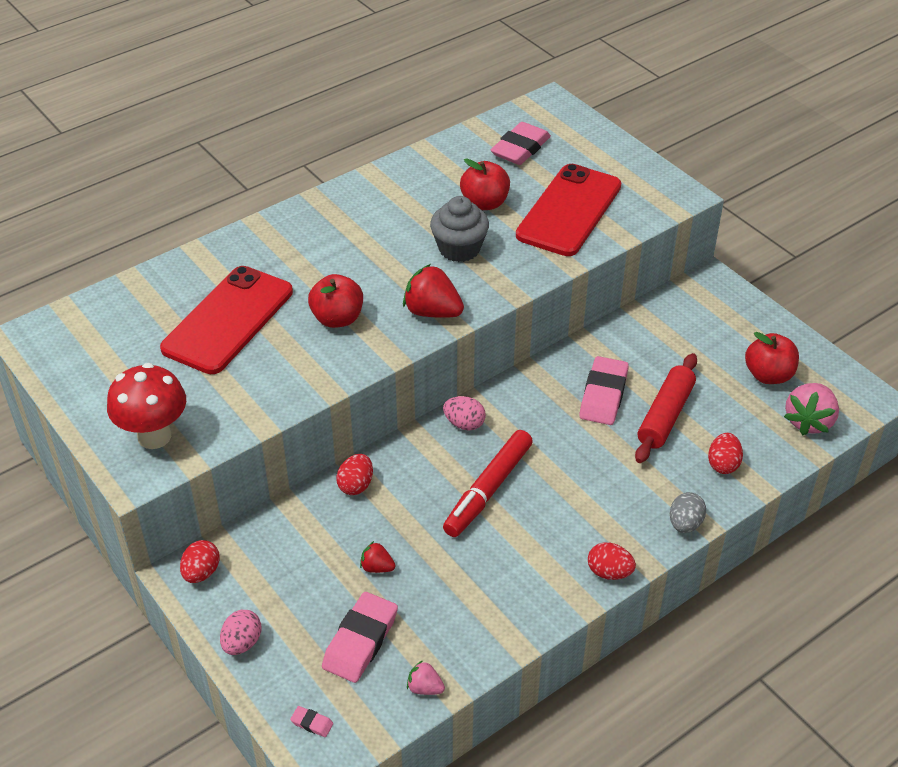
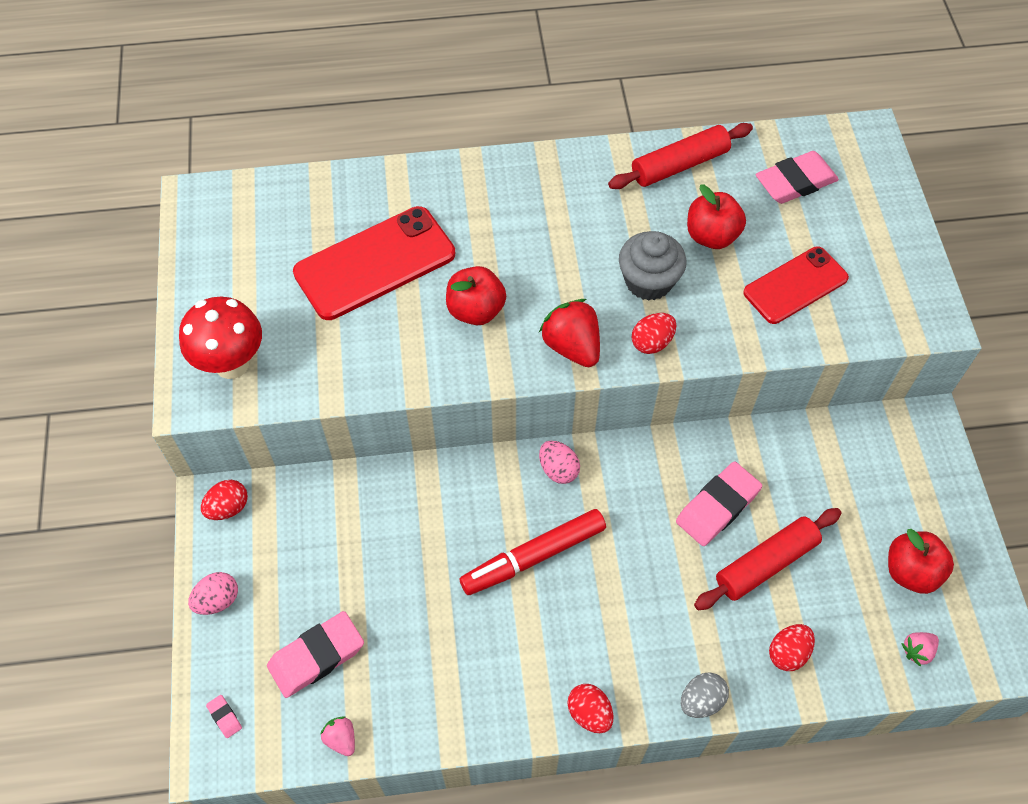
camera: 30 degrees right, 15 degrees up
(356, 485) = (415, 486): red egg -> red egg (652, 342)
(377, 567) = (379, 586): red strawberry -> none
(426, 168) = (679, 165): none -> red rolling pin
(569, 211) = (795, 285): red phone -> red phone, size x0.66
(809, 421) = (917, 651): pink strawberry -> pink strawberry, size x0.53

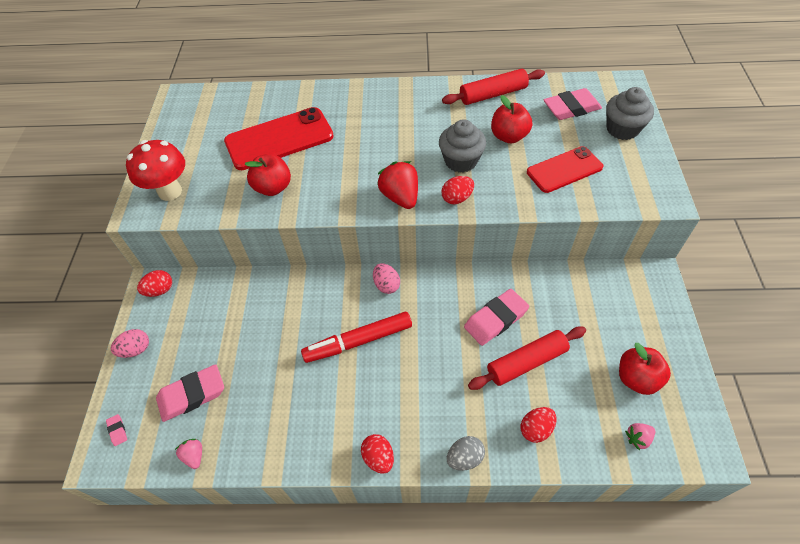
camera: 10 degrees right, 5 degrees down
(476, 310) = (339, 170): red apple -> red apple (273, 187)
(870, 213) = (622, 129): none -> grey cupcake

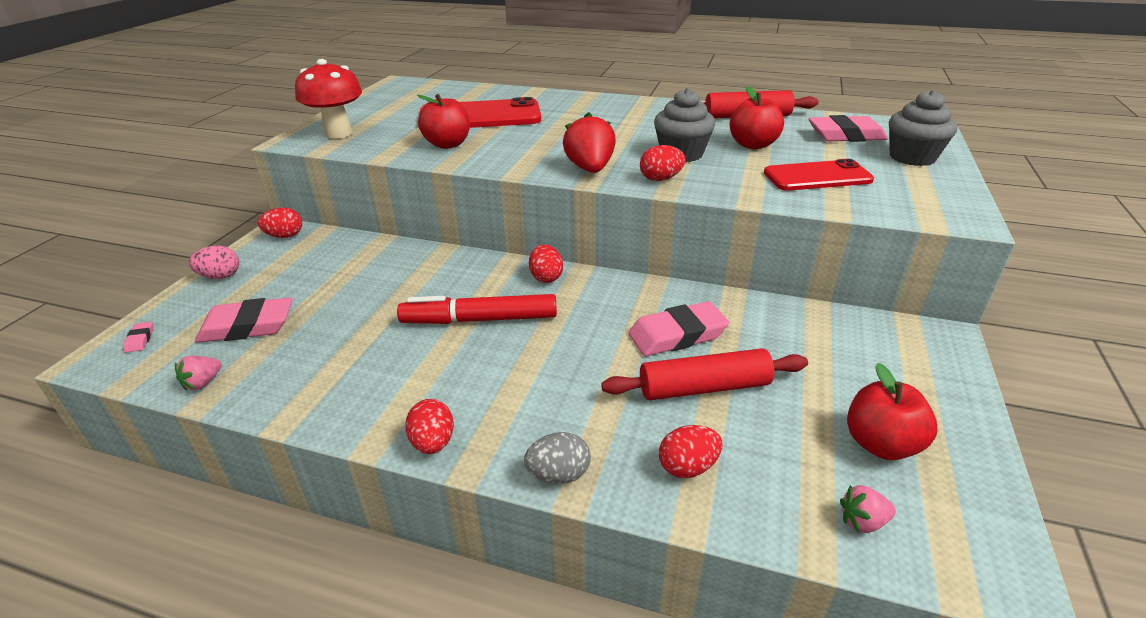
camera: 15 degrees right, 20 degrees down
(194, 456) = (203, 383): pink strawberry -> pink strawberry turned 135 degrees counterclockwise
(386, 285) = (546, 277): pink egg -> red egg

